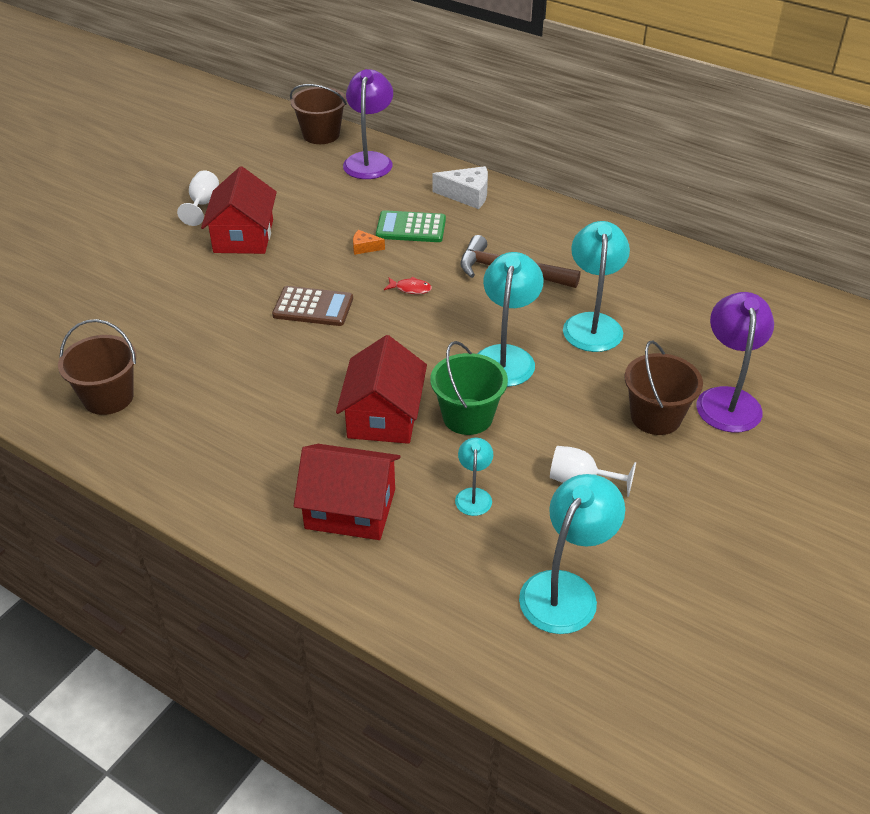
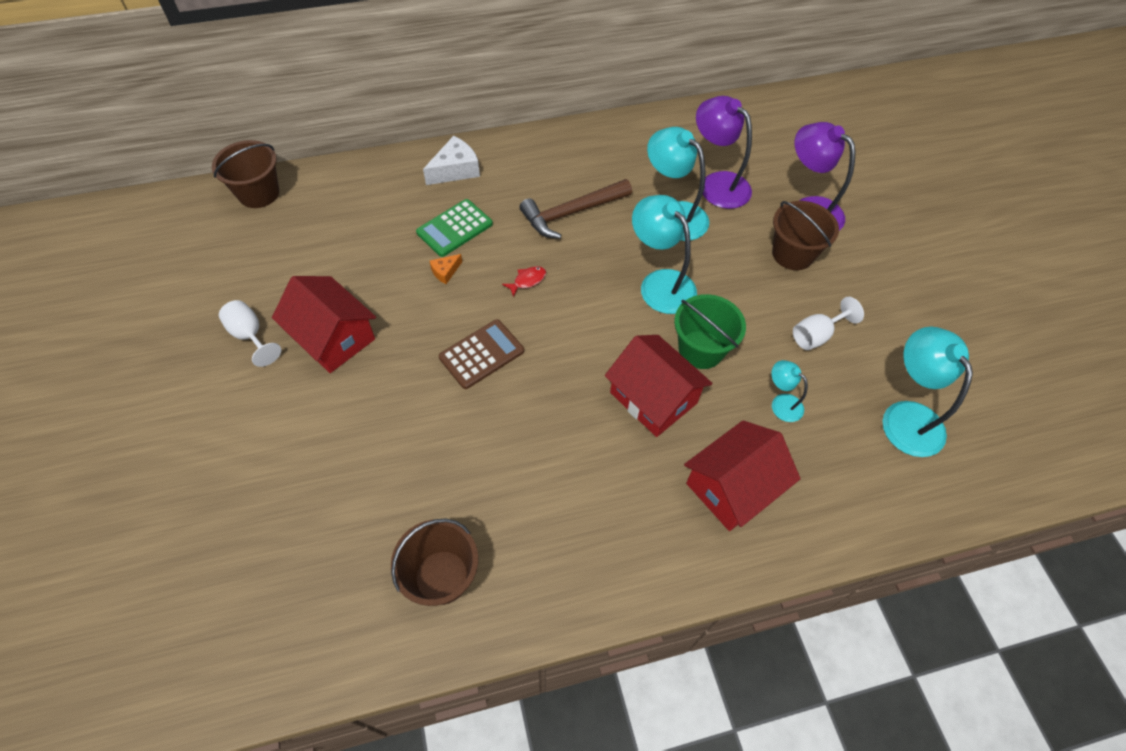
camera: 50 degrees left, 15 degrees up
(369, 160) = (336, 190): purple lamp -> purple lamp (717, 184)

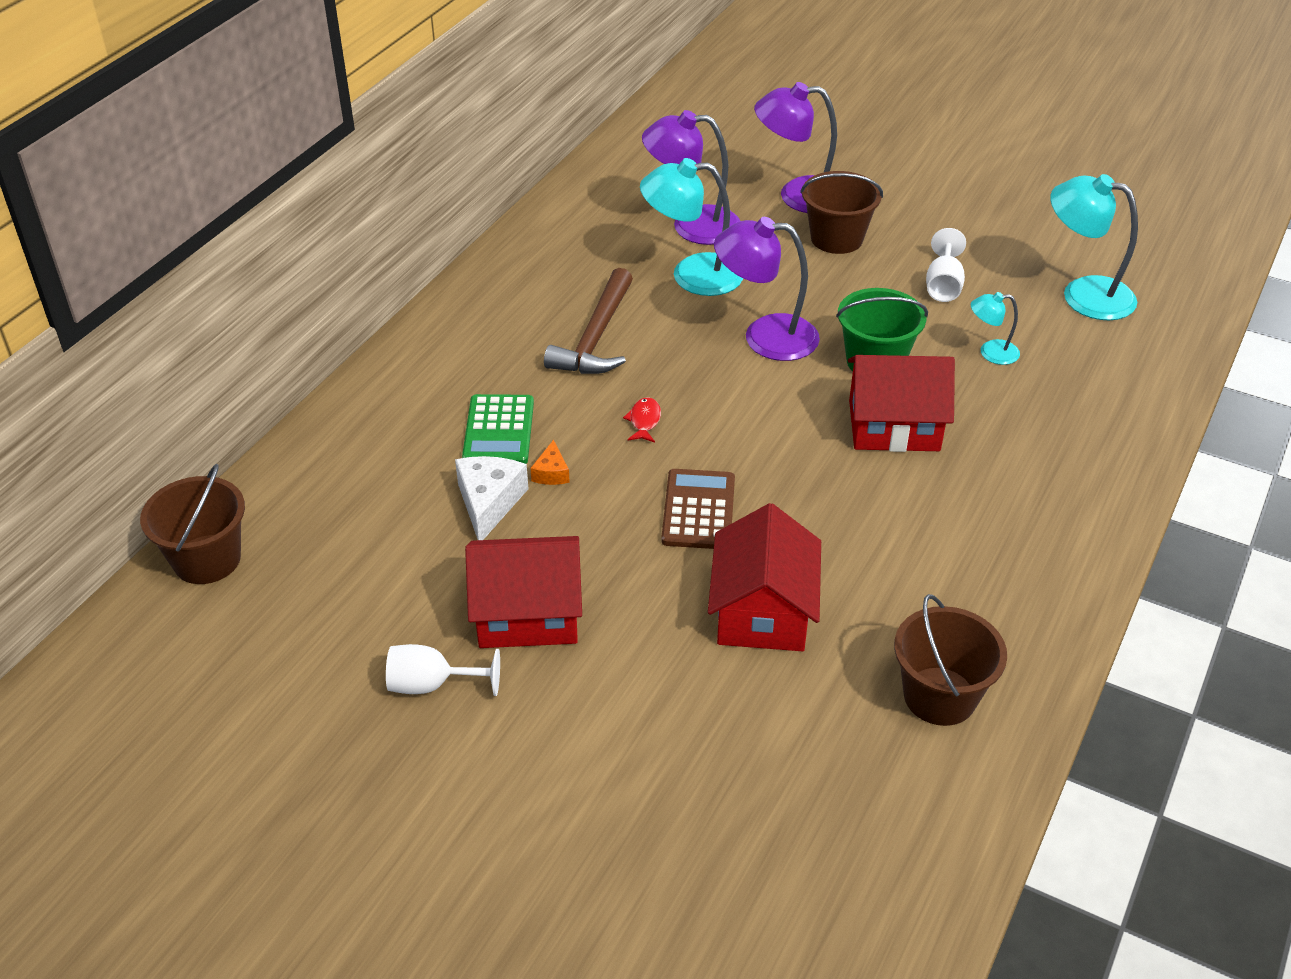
camera: 45 degrees left, 15 degrees down
(455, 170) = (413, 381): white cheese -> white cheese (489, 503)
(660, 283) = (765, 337): turquoise lamp -> purple lamp
(732, 487) = (1045, 438): red house -> red house (762, 611)

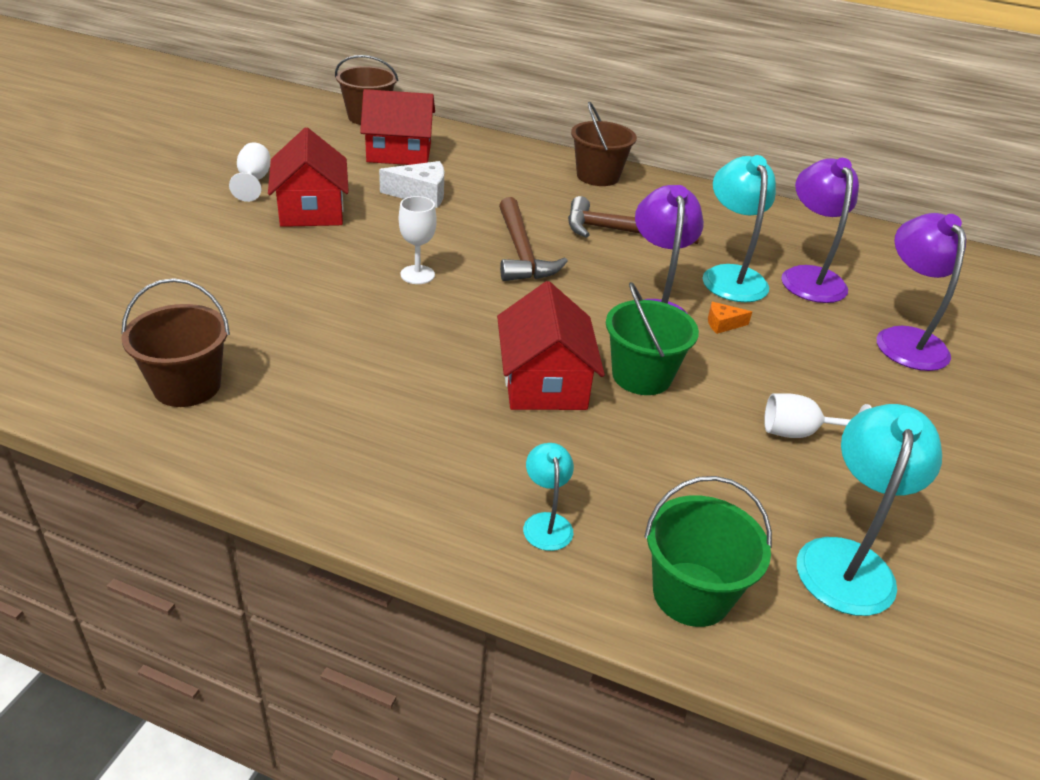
camera: 80 degrees right, 5 degrees down
(499, 431) = (498, 196): green calculator -> none
(551, 473) = (455, 216): orange cheese -> orange cheese (723, 324)
(644, 421) = (521, 252): red fish -> brown hammer
(698, 510) = (417, 275): brown calculator -> white goblet
(762, 611) = (301, 301): red house -> red house (399, 153)
(836, 238) = (843, 361): brown bucket -> brown bucket (598, 176)
(990, 353) = (688, 461): turquoise lamp -> turquoise lamp (546, 523)
(1137, 375) = (691, 594): none -> green bucket

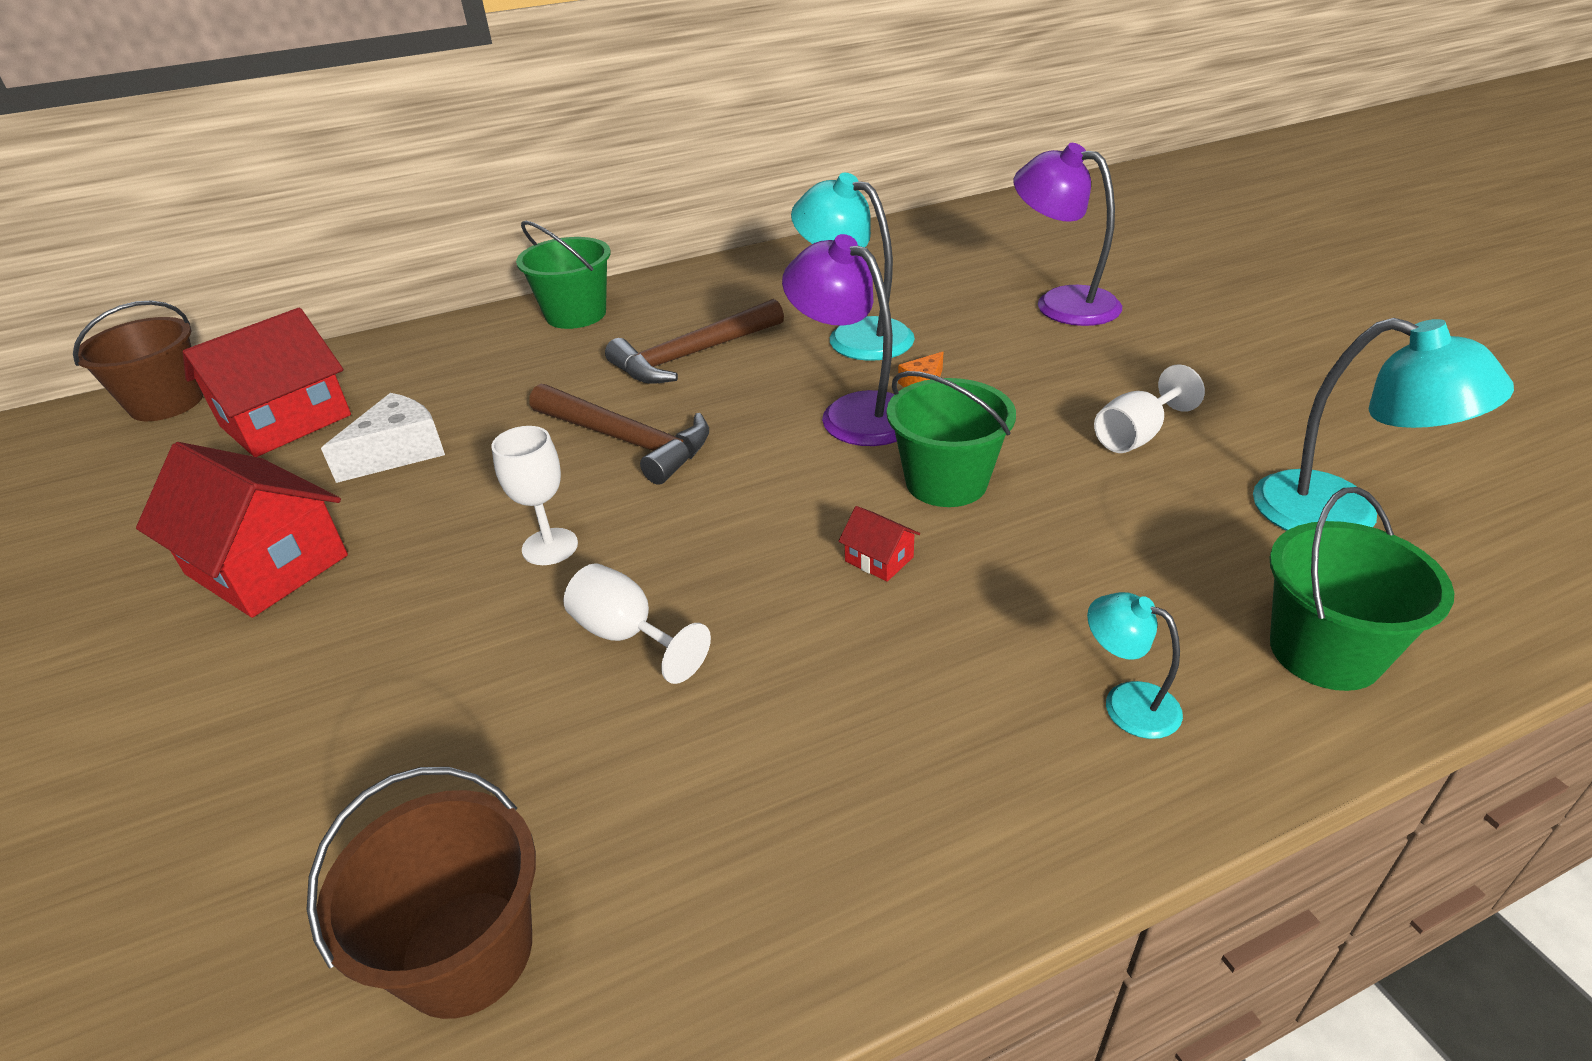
camera: 40 degrees left, 0 degrees up
(253, 181) = (104, 586): white goblet -> white goblet (628, 635)
(544, 382) = (879, 559): red house -> red house, size x0.42
(598, 176) = (576, 314): brown bucket -> green bucket
(809, 277) = (913, 296): purple lamp -> none
(847, 560) = (1341, 515): turquoise lamp -> turquoise lamp turned 150 degrees clockwise

